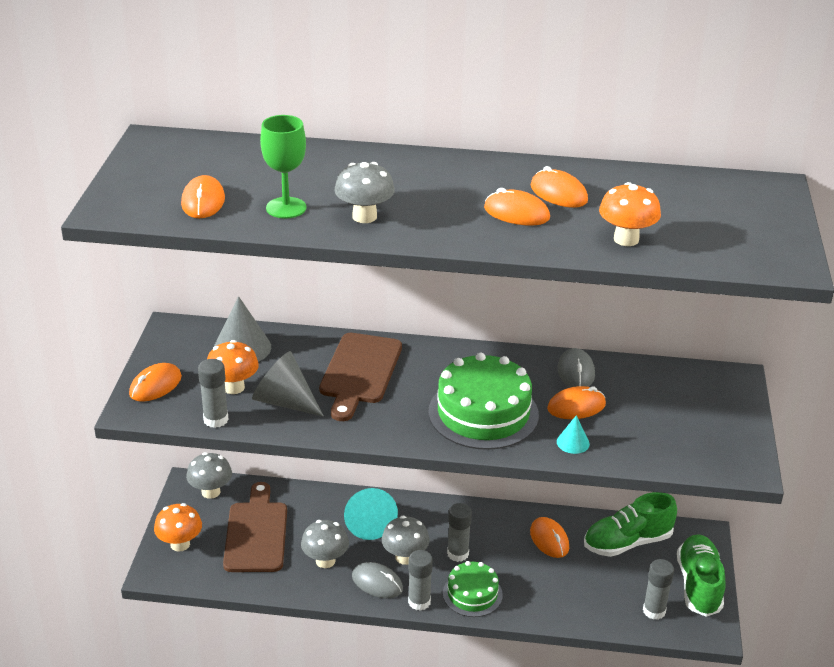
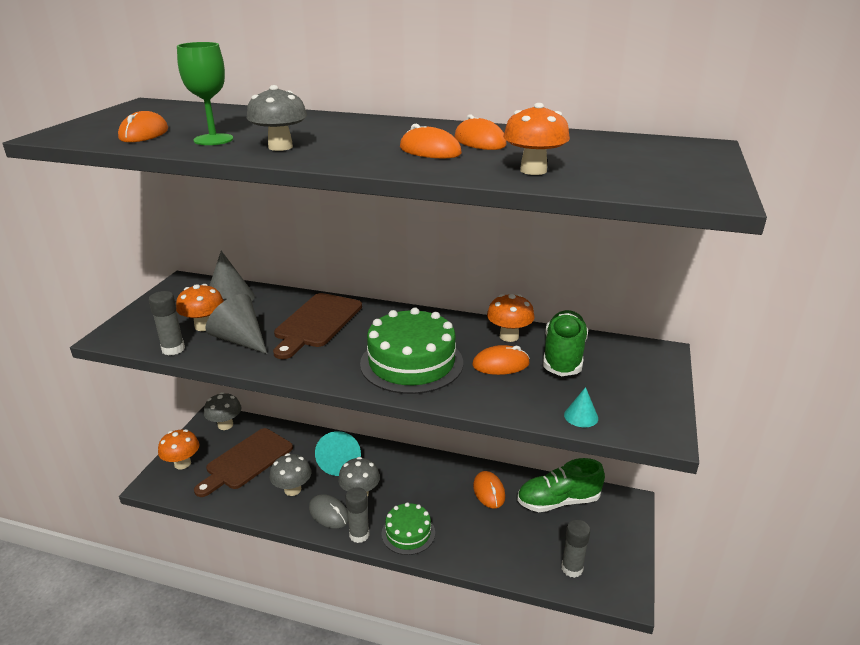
camera: 10 degrees right, 5 degrees down
(155, 385) = (141, 320): orange mouse -> none
(256, 533) = (246, 461): brown cutting board -> brown cutting board turned 150 degrees counterclockwise
(458, 554) = (406, 495): grey glue stick -> none
(573, 442) = (488, 394): turquoise cone -> turquoise cone (581, 416)
(576, 372) = (509, 336): grey mouse -> orange mushroom
(699, 585) = (618, 548): green shoe -> green shoe (563, 356)

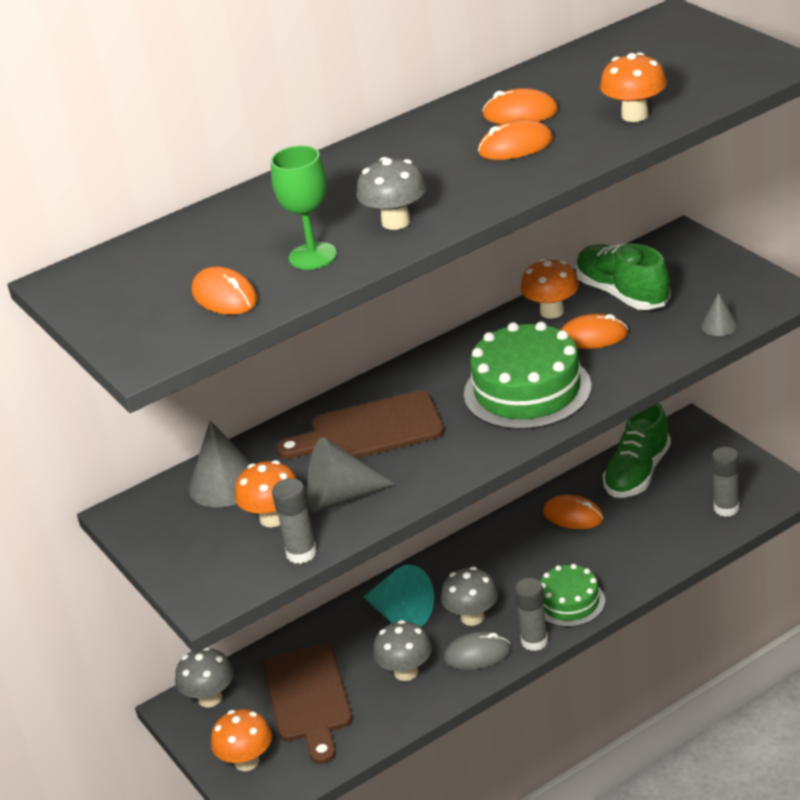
camera: 45 degrees left, 5 degrees up
(316, 323) = (369, 430): brown cutting board -> brown cutting board turned 105 degrees clockwise
(501, 364) = (593, 336): orange mouse -> orange mouse turned 60 degrees clockwise
(581, 416) = (719, 325): turquoise cone -> grey cone

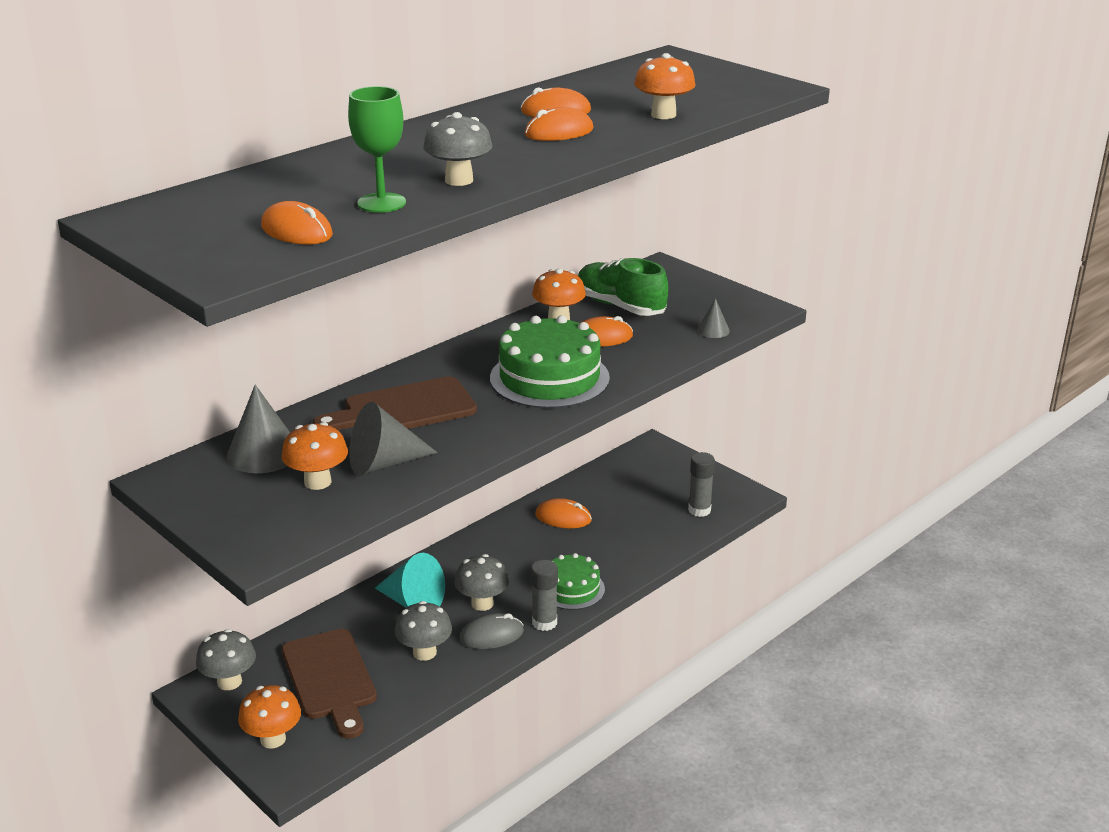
camera: 15 degrees left, 5 degrees down
(301, 553) = (351, 511): grey glue stick -> none
(637, 473) = (615, 483): green shoe -> none

